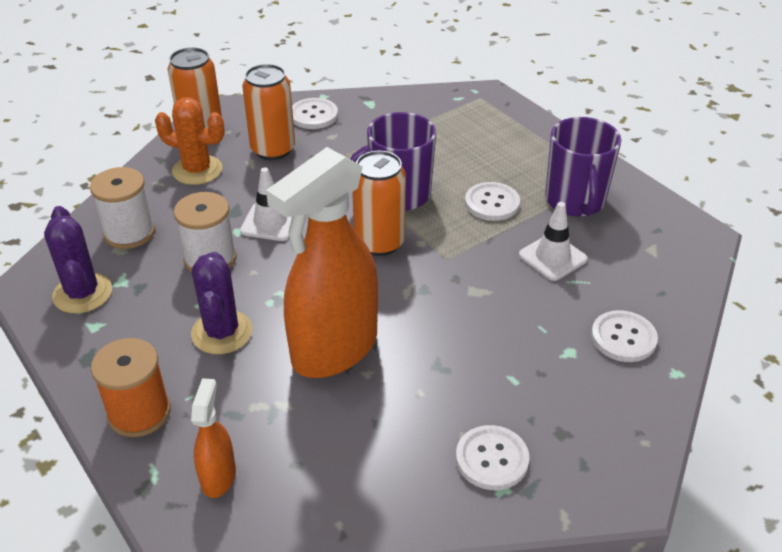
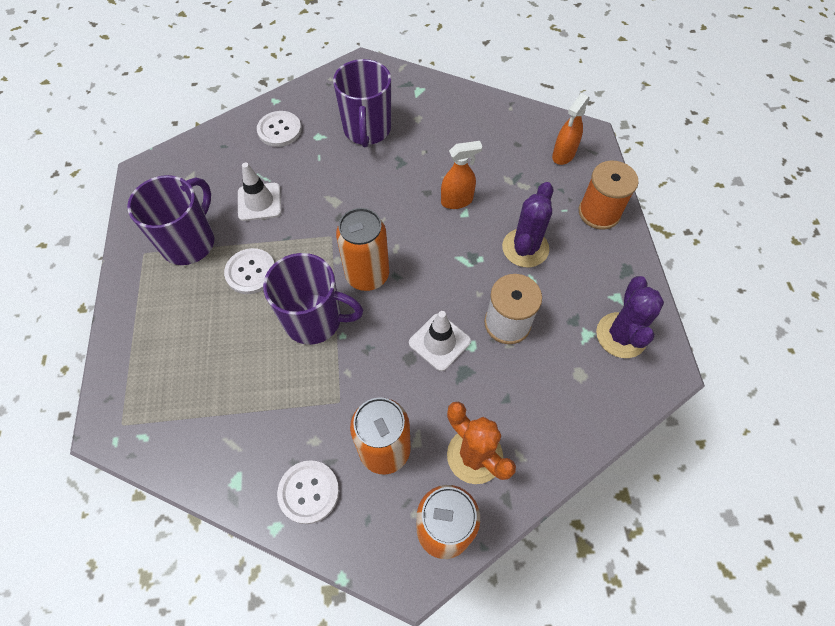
camera: 150 degrees left, 20 degrees up
(129, 233) = (567, 391): white spool -> none
(334, 350) = (457, 201): orange spray bottle -> orange spray bottle, size x0.46
(492, 459) = (413, 103): white button -> none
(518, 387) = (367, 130): none -> purple mug

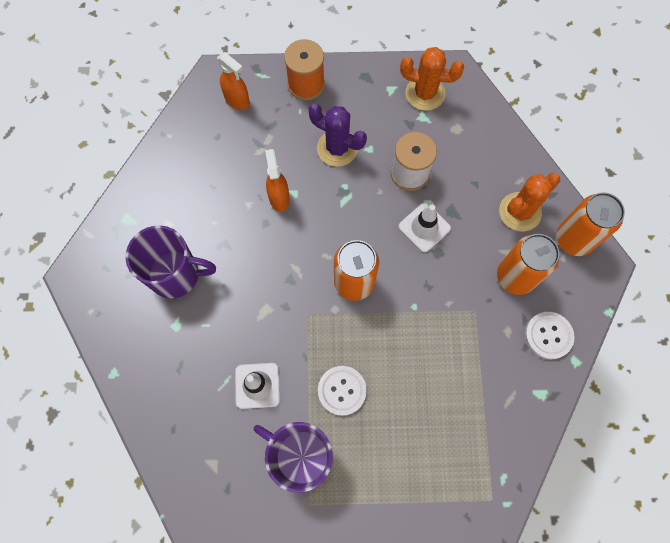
camera: 85 degrees left, 10 degrees up
(279, 130) = (160, 367): white button -> none
(315, 320) = (397, 330): purple mug -> none
(621, 335) = (425, 93): purple cactus -> orange cactus

